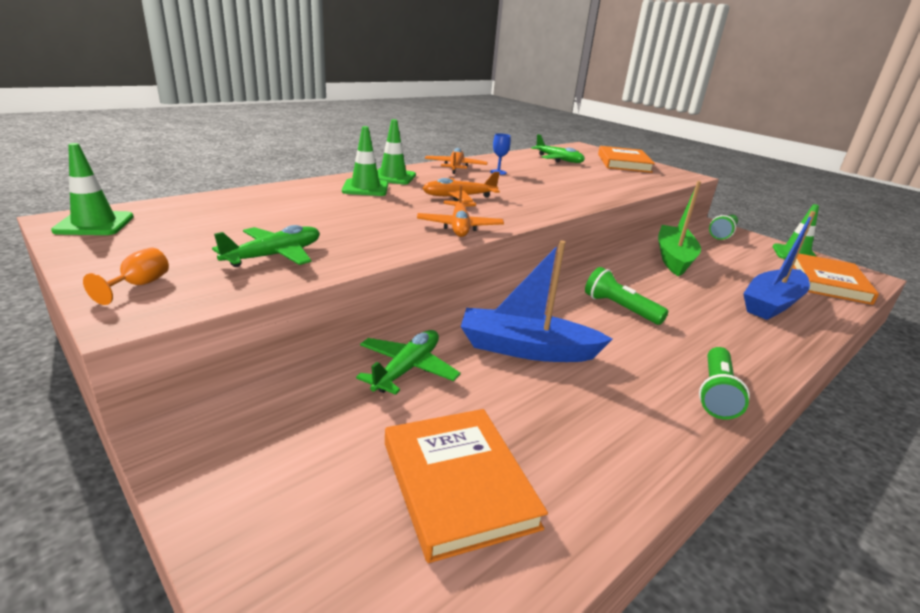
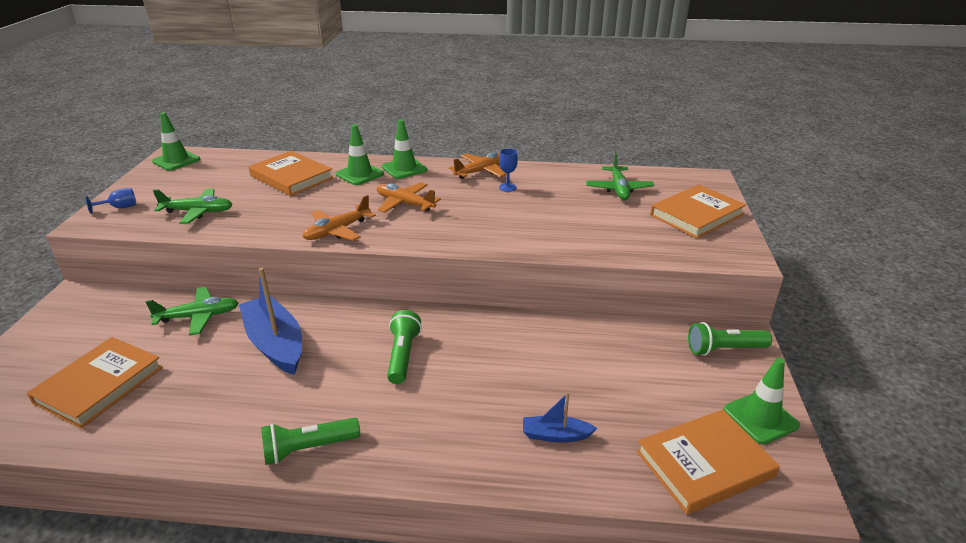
camera: 50 degrees right, 5 degrees up
(139, 285) = (120, 207): orange goblet -> blue goblet
(302, 204) = (291, 177): none -> orange book
(674, 258) = (576, 343): green boat -> none
(772, 303) = (555, 435): blue boat -> blue boat, size x0.52

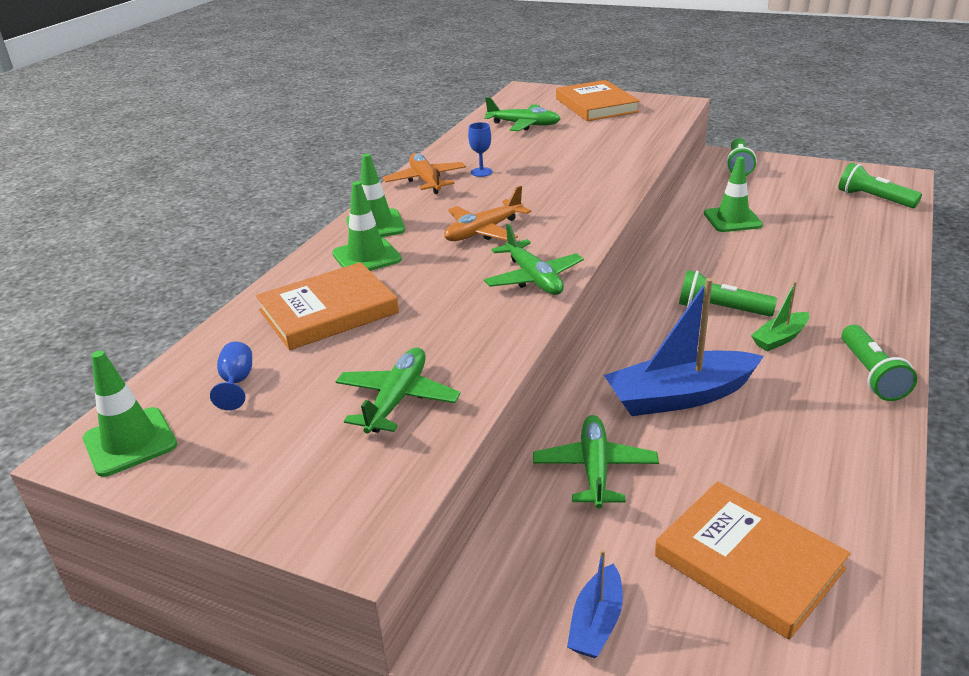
camera: 70 degrees left, 0 degrees up
(120, 207) = (312, 499): blue goblet -> blue goblet (237, 382)
(337, 231) = (533, 278): orange plane -> green plane
(361, 391) = (780, 338): none -> green boat
(555, 435) = (845, 247): blue boat -> blue boat (596, 622)
(704, 464) = (874, 199): orange book -> green flashlight
(760, 418) = (822, 171): green traffic cone -> green traffic cone (732, 219)

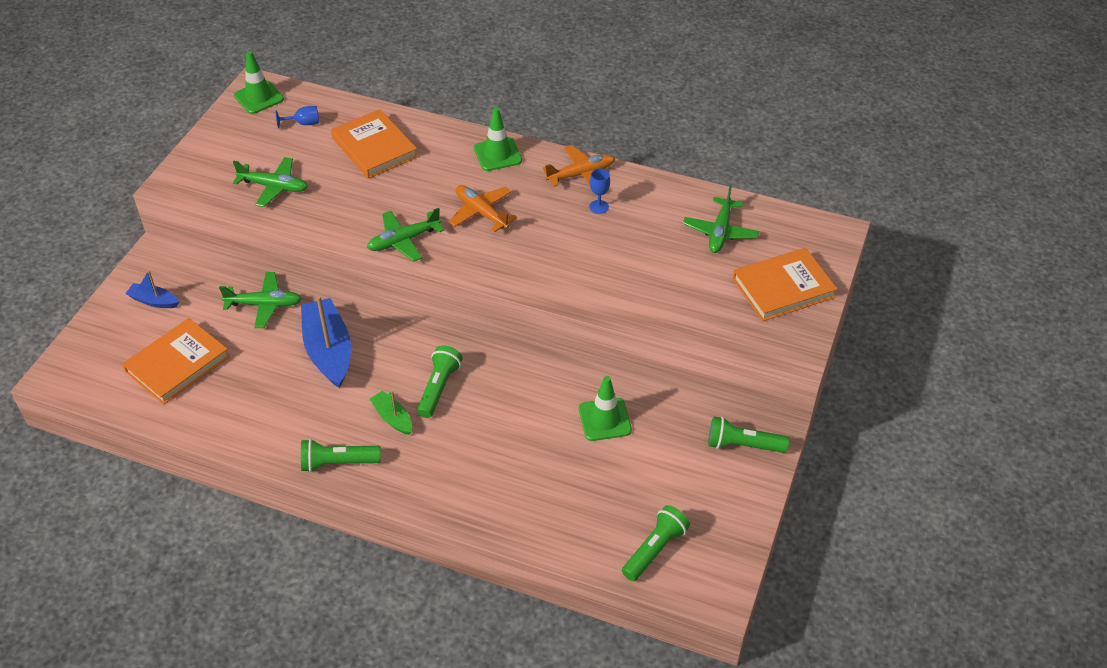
camera: 85 degrees right, 15 degrees up
(366, 257) = (447, 156): green traffic cone -> none

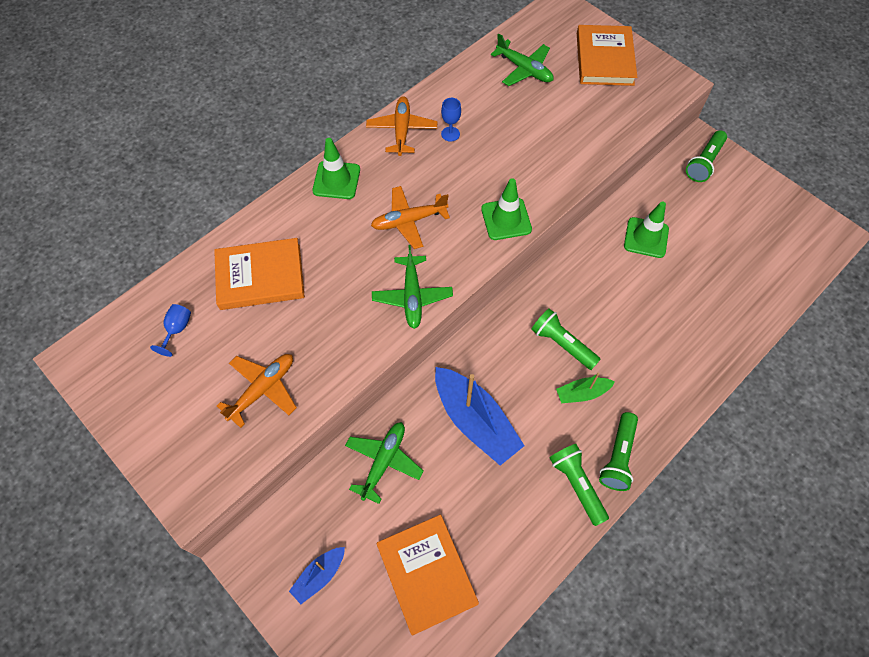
camera: 65 degrees left, 15 degrees up
(259, 97) = (101, 361): green traffic cone -> green traffic cone (506, 219)
(274, 187) = (263, 389): green plane -> orange plane
(328, 351) = (475, 421): blue boat -> blue boat turned 135 degrees counterclockwise
(655, 550) = (784, 256): green flashlight -> green flashlight (577, 484)

